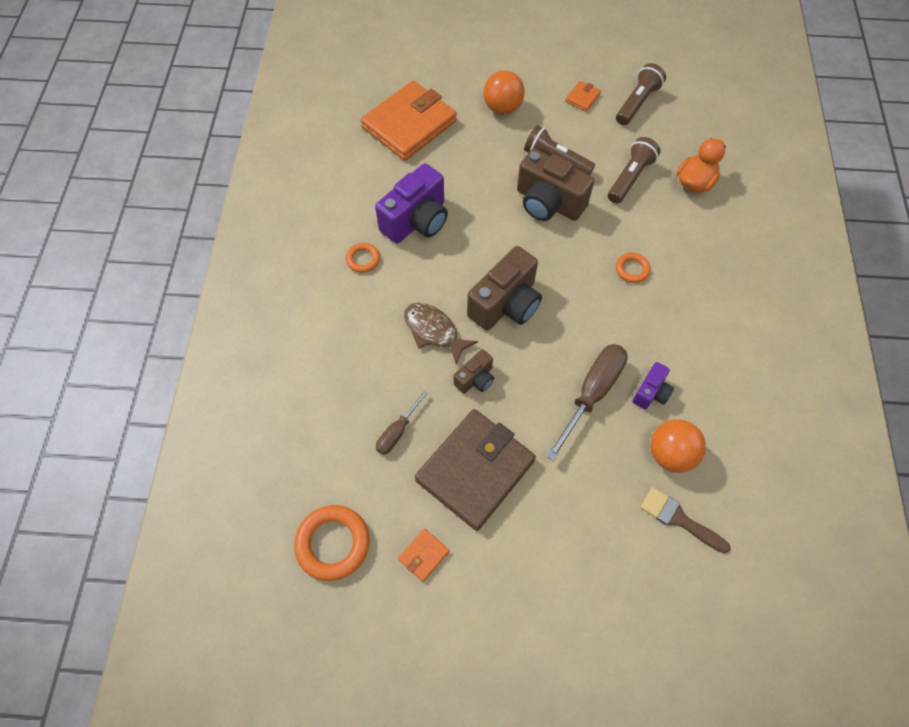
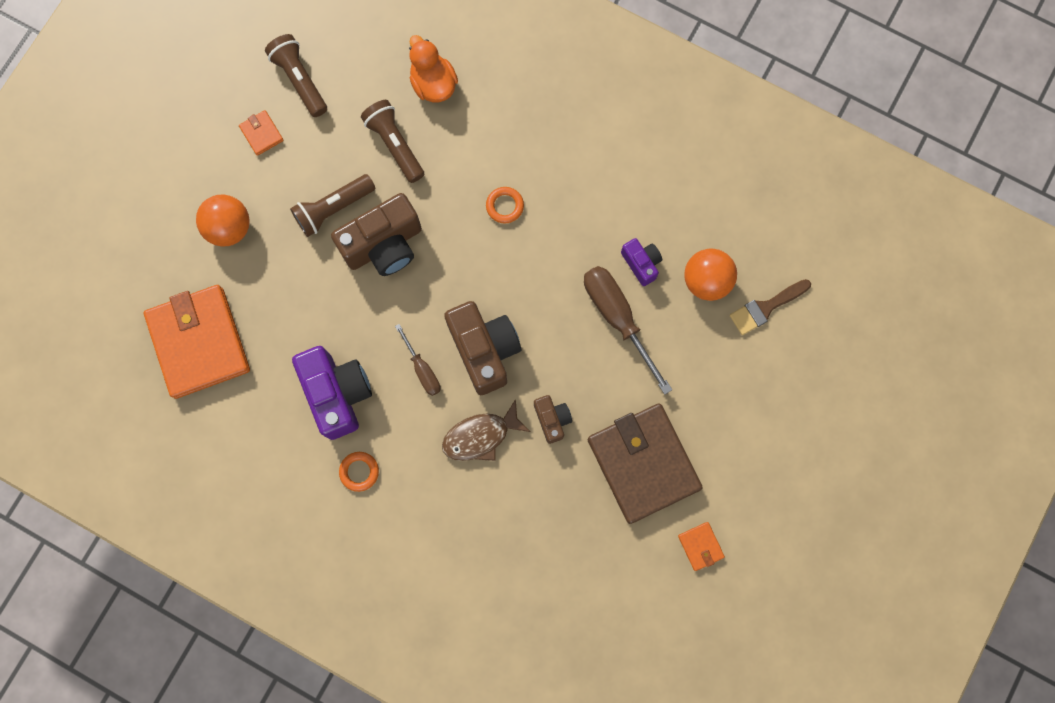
camera: 65 degrees left, 15 degrees up
(333, 543) = (654, 624): orange ring -> none
(397, 432) = (572, 519): brown screwdriver -> brown screwdriver (422, 370)

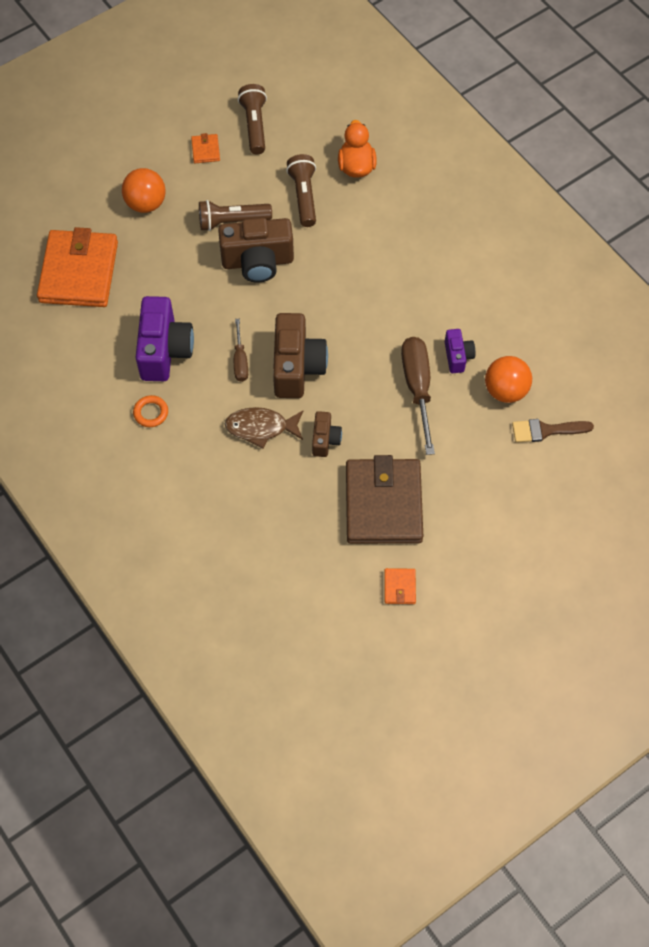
camera: 25 degrees right, 15 degrees down
(505, 206) = (368, 272): orange ring -> none

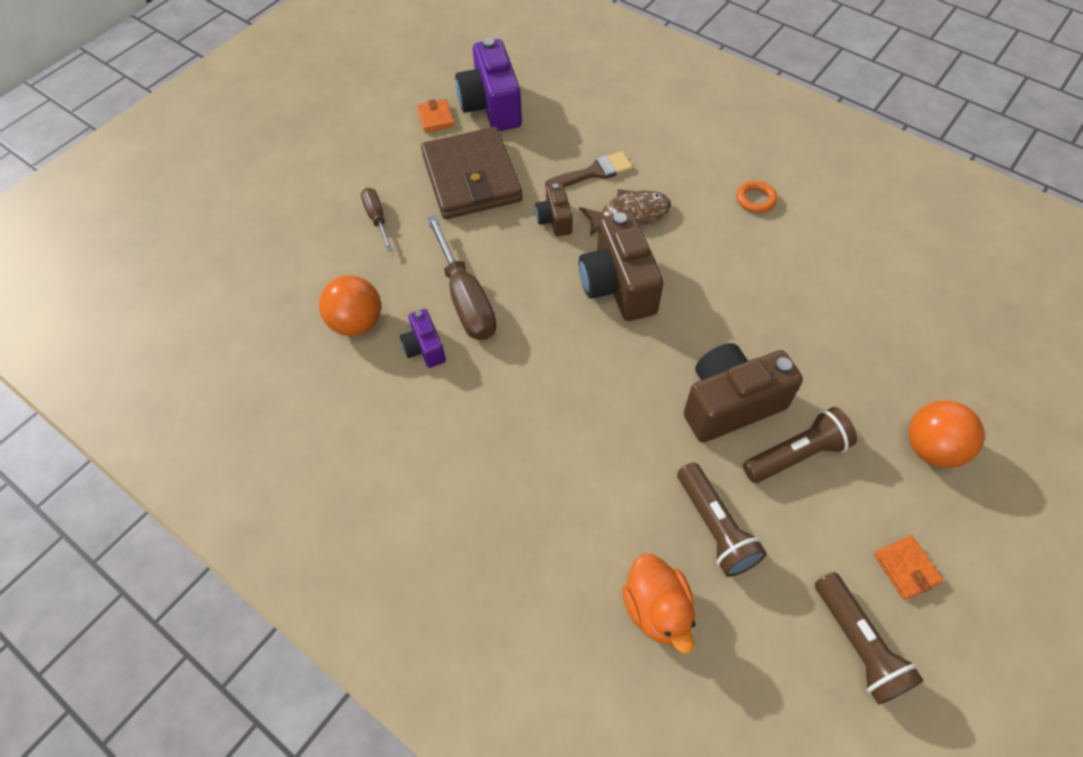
camera: 165 degrees right, 5 degrees down
(79, 272) = (946, 328): orange wallet -> none
(164, 350) = (781, 264): purple camera -> purple camera (491, 106)
(240, 361) = (687, 275): brown screwdriver -> brown screwdriver (377, 218)
(546, 430) = (302, 290): brown brush -> brown brush (594, 172)

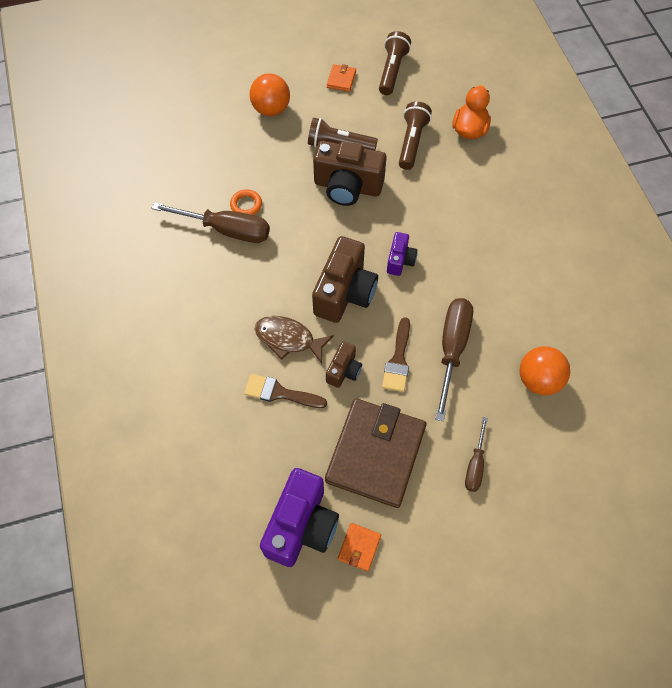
camera: 145 degrees left, 5 degrees up
(424, 348) = (502, 331): purple camera -> purple camera (400, 260)
(511, 257) = (398, 360): none -> brown brush
(755, 199) = (195, 292): orange ring -> orange ring (246, 205)
(797, 271) = (227, 230): none -> brown screwdriver

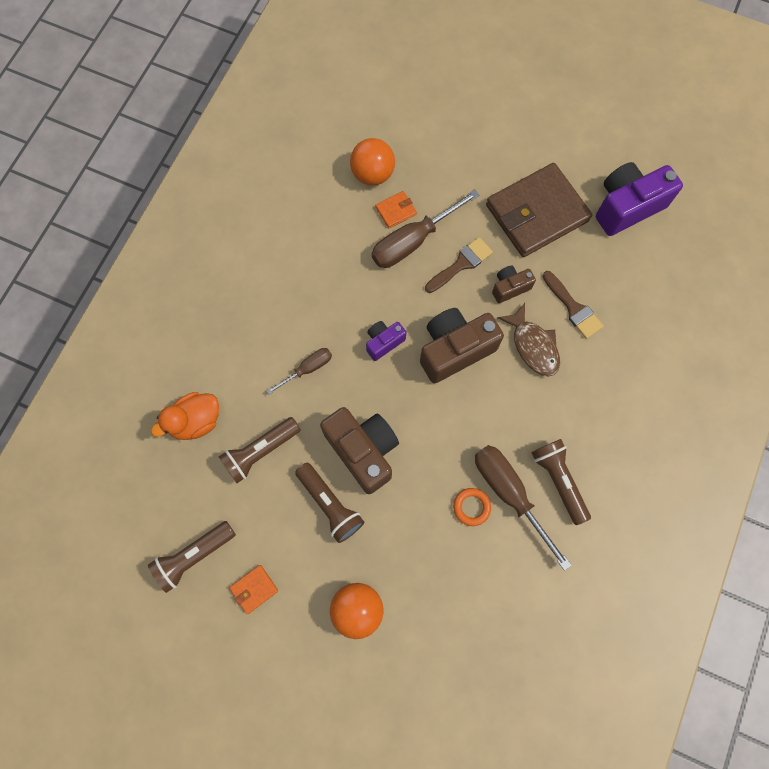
camera: 140 degrees left, 10 degrees up
(198, 261) = (558, 480): none -> brown flashlight
(359, 547) = (597, 167): orange wallet -> orange wallet (396, 211)
(475, 465) = (474, 156): brown screwdriver -> brown screwdriver (308, 368)

